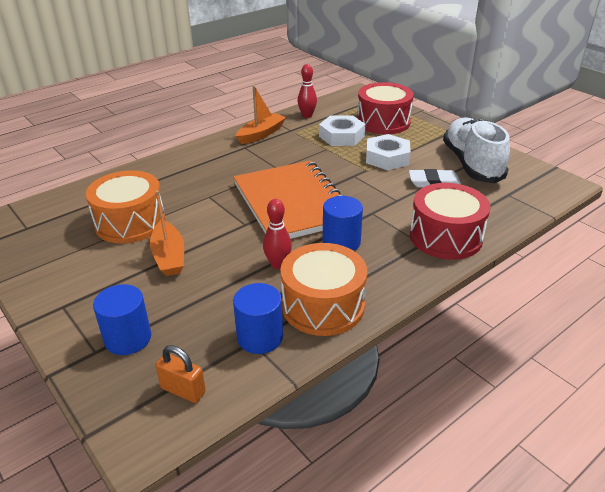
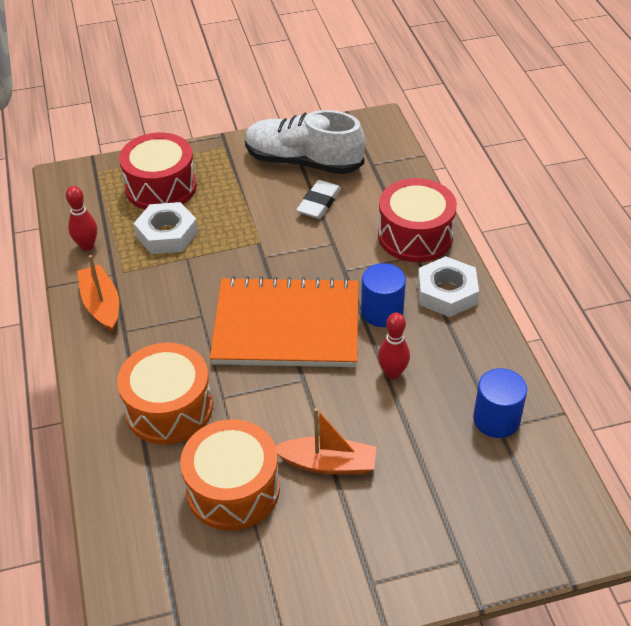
camera: 65 degrees left, 10 degrees up
(128, 338) = (453, 527): blue cylinder -> none
(183, 390) = (543, 495): orange padlock -> none
(323, 305) = (473, 359): orange drum -> orange drum (169, 408)
(387, 158) = (245, 217): white nut -> white nut (446, 293)

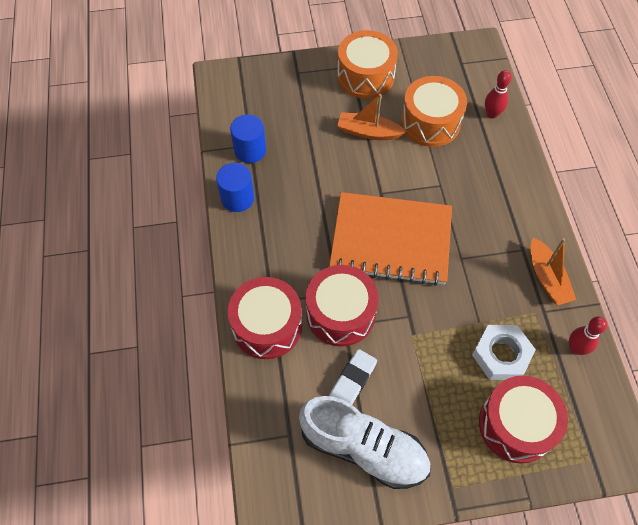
camera: 175 degrees left, 15 degrees up
(169, 408) = (478, 180): orange drum -> orange drum (365, 76)
(338, 252) = (340, 313): none -> red drum
(382, 312) = (312, 245): blue cylinder -> blue cylinder (237, 198)
(392, 373) = (314, 191): red bowling pin -> red bowling pin (492, 114)
(446, 293) = (255, 259): white nut -> none

